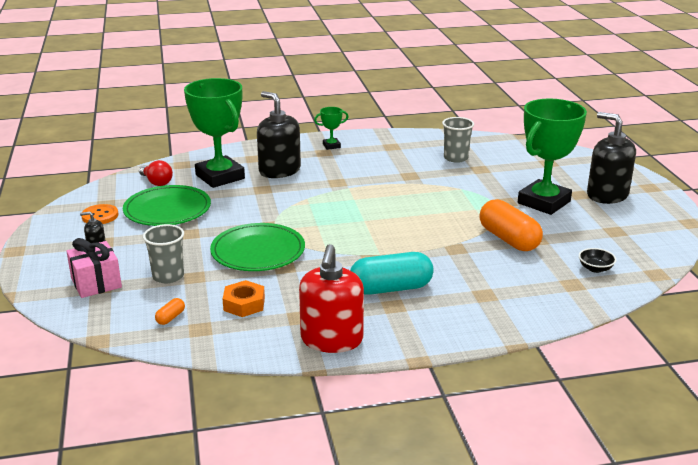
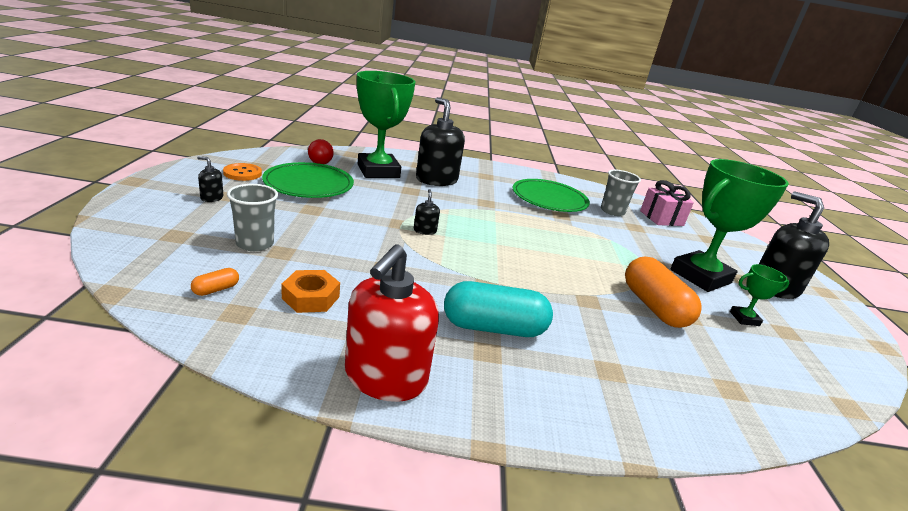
camera: 10 degrees right, 0 degrees up
(96, 283) = (176, 230): pink gift -> pink gift (661, 218)
(258, 251) = (367, 244): green plate -> green plate (549, 199)
(298, 225) = (425, 231): none -> black soap dispenser
(331, 146) = (495, 173): green trophy -> green trophy (744, 319)
(595, 268) = (762, 375): black bowl -> none

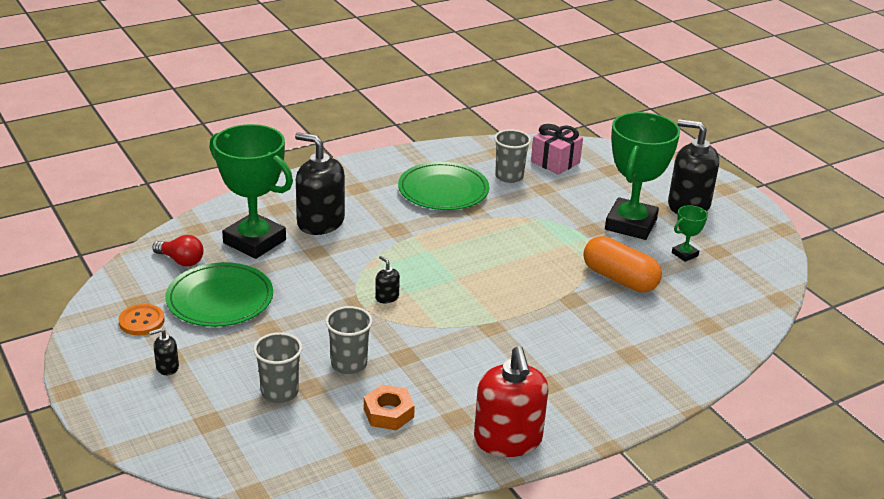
camera: 30 degrees left, 5 degrees up
(216, 289) = (317, 447): orange capsule -> none
(333, 252) = (349, 364): none -> grey cup
(493, 328) = (533, 363): turquoise capsule -> none

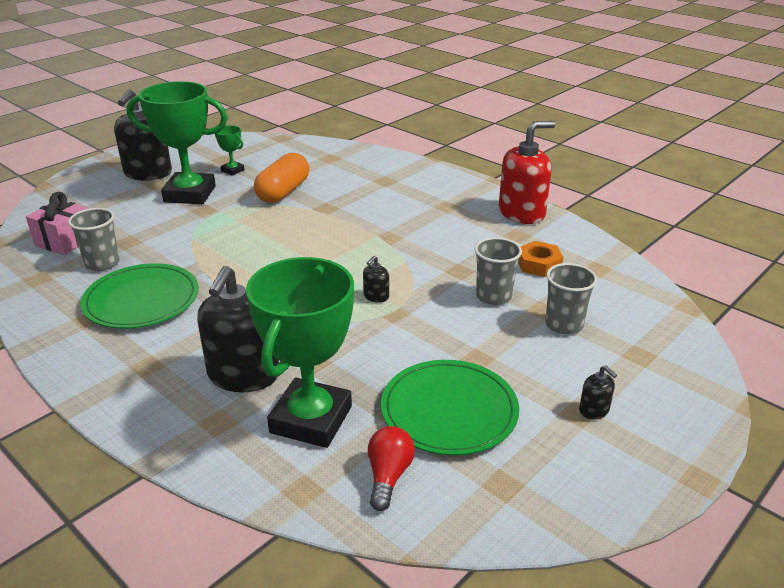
camera: 105 degrees left, 0 degrees up
(141, 321) = (536, 464): orange button -> none

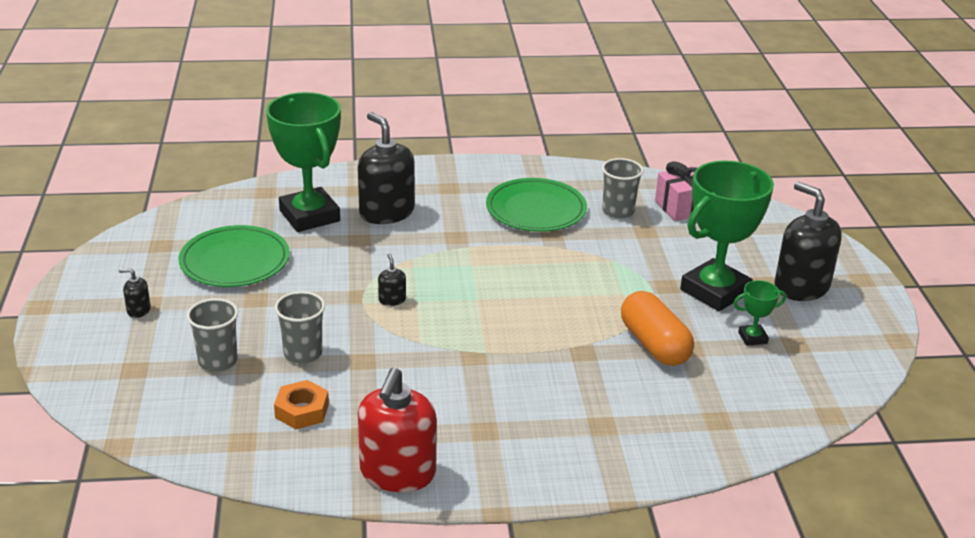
camera: 130 degrees right, 0 degrees up
(388, 476) = (229, 217): red light bulb -> none

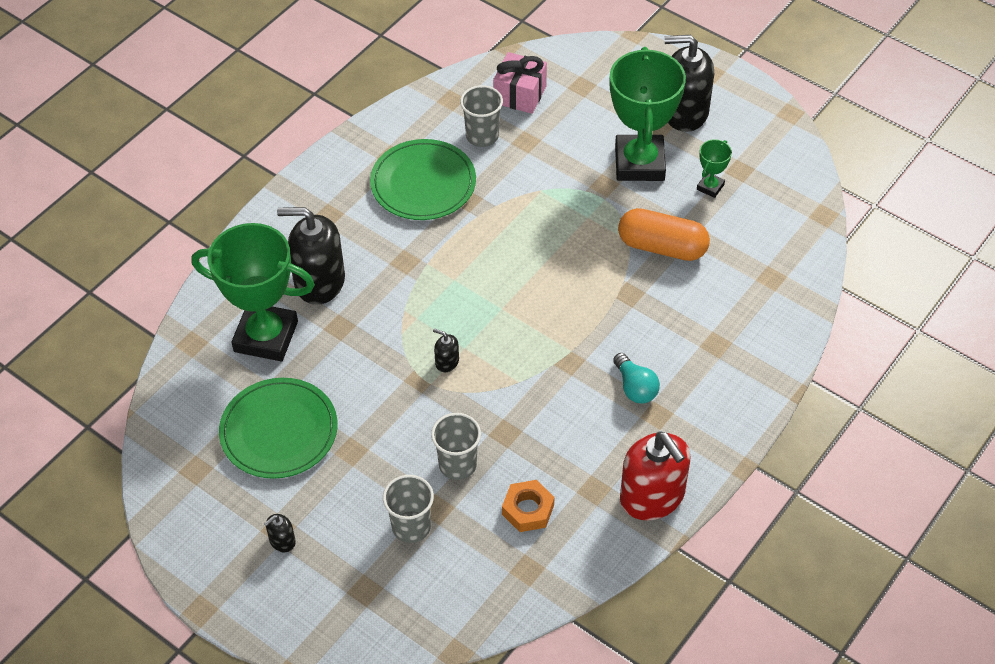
camera: 45 degrees left, 20 degrees up
(495, 404) = (635, 387): none -> turquoise light bulb

